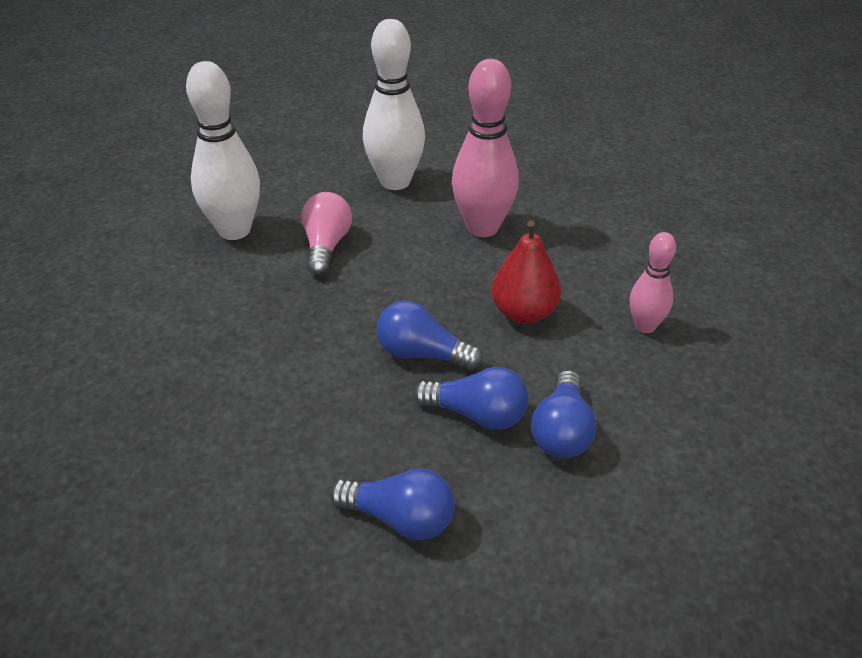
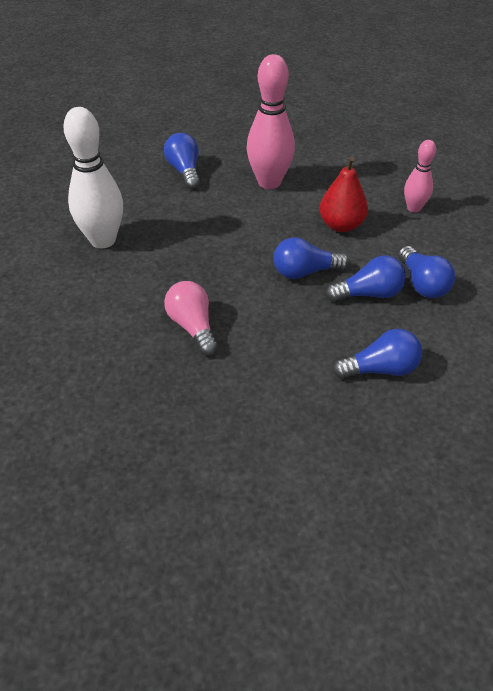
camera: 30 degrees left, 5 degrees up
(326, 246) = (179, 228): pink light bulb -> pink light bulb (193, 327)
(395, 182) = (184, 171): white bowling pin -> blue light bulb

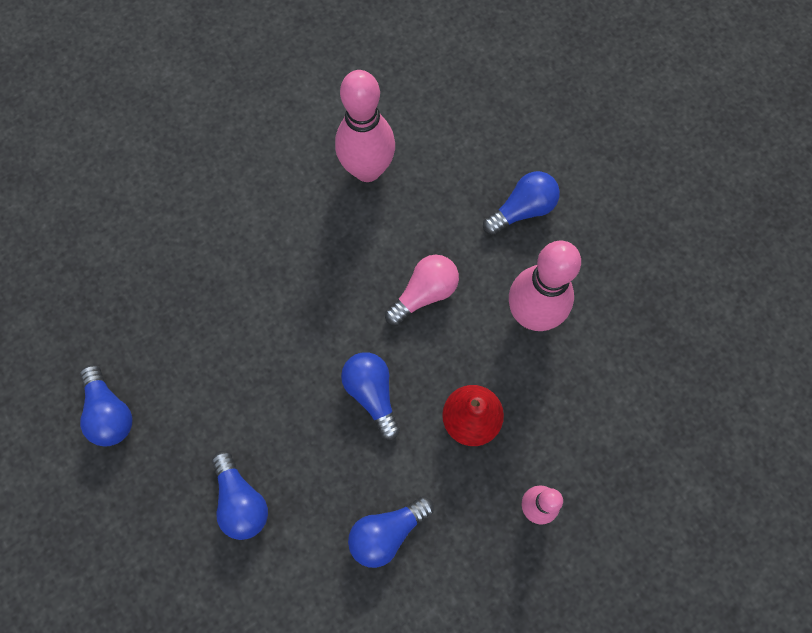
camera: 75 degrees right, 25 degrees up
(103, 240) = (367, 169): white bowling pin -> pink bowling pin
(193, 327) = (259, 301): pink light bulb -> pink light bulb (424, 294)
(368, 294) = (353, 472): blue light bulb -> blue light bulb (109, 412)

